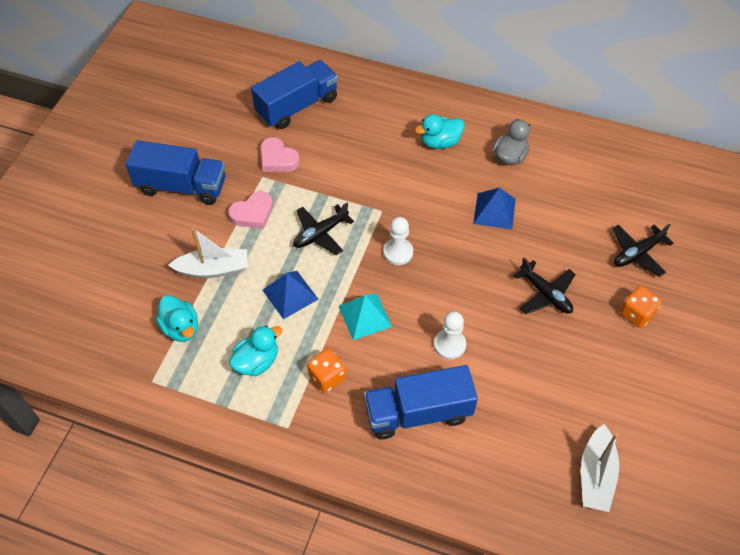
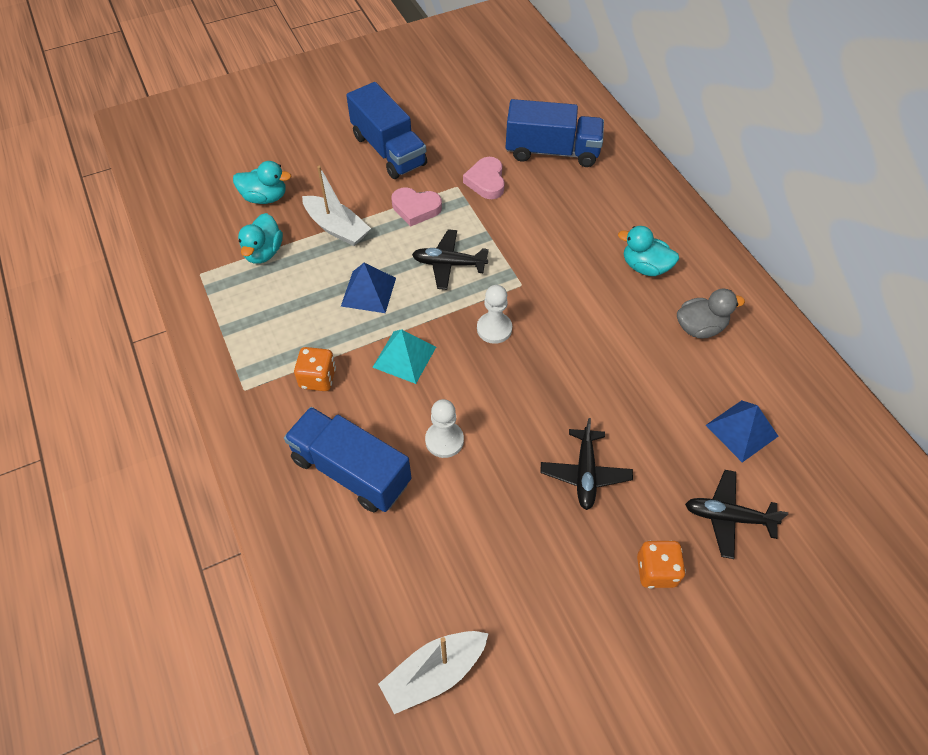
camera: 45 degrees right, 0 degrees up
(257, 361) = (283, 321): turquoise duck -> turquoise duck (265, 197)
(494, 211) = (625, 363): blue pyramid -> blue pyramid (741, 430)

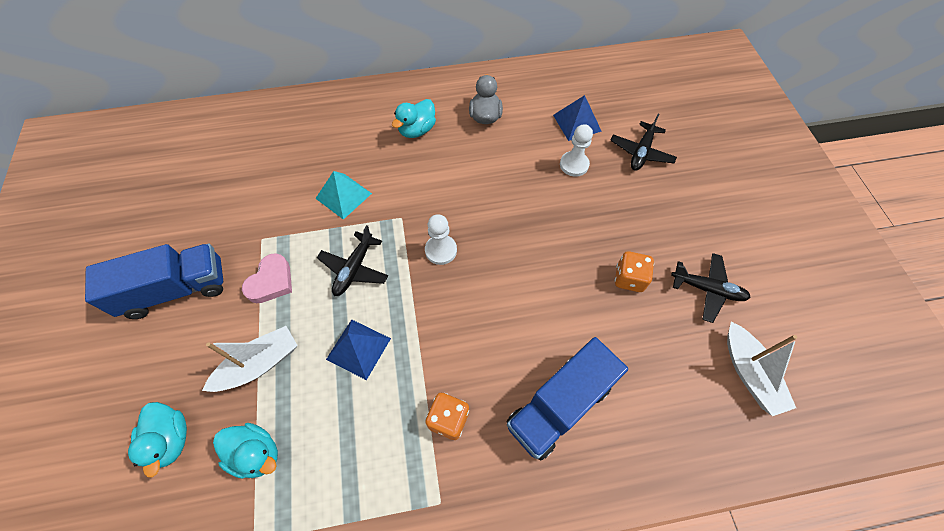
camera: 75 degrees left, 5 degrees up
(265, 197) = (171, 439): turquoise duck -> turquoise duck turned 135 degrees clockwise
(404, 357) = (447, 331): turquoise pyramid -> turquoise pyramid (343, 196)
(444, 440) = (544, 317): white pawn -> white pawn (574, 165)
(486, 181) = (268, 213): pink heart -> none
(552, 151) = (260, 154): blue truck -> none
(585, 473) = (594, 224): black plane -> black plane (707, 289)
(656, 571) = (676, 204): orange dice -> orange dice (629, 278)

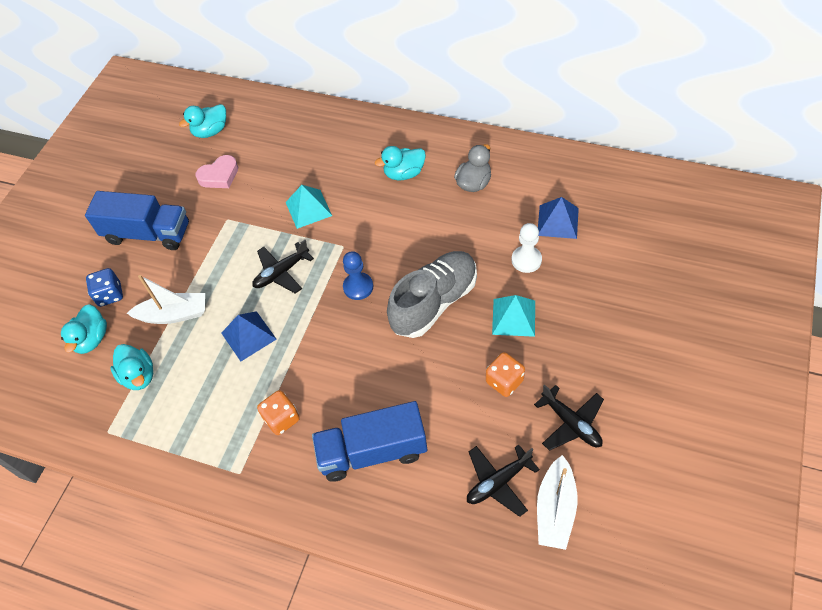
camera: 35 degrees right, 5 degrees down
(166, 377) = (110, 295): none -> blue dice
(190, 158) = (211, 131): none -> turquoise duck
(271, 282) = (215, 256): pink heart -> pink heart (219, 175)
(441, 250) = (358, 287): white pawn -> blue pawn
(521, 235) = (434, 303): none -> grey shoe
(597, 218) = (513, 317): none -> turquoise pyramid
(641, 152) = (602, 274): black plane -> black plane (498, 482)

